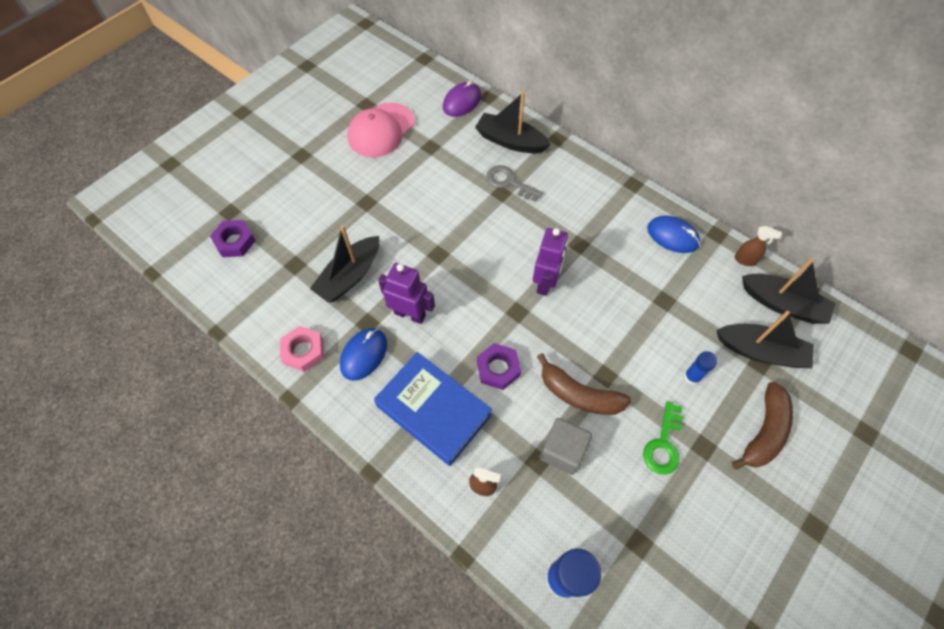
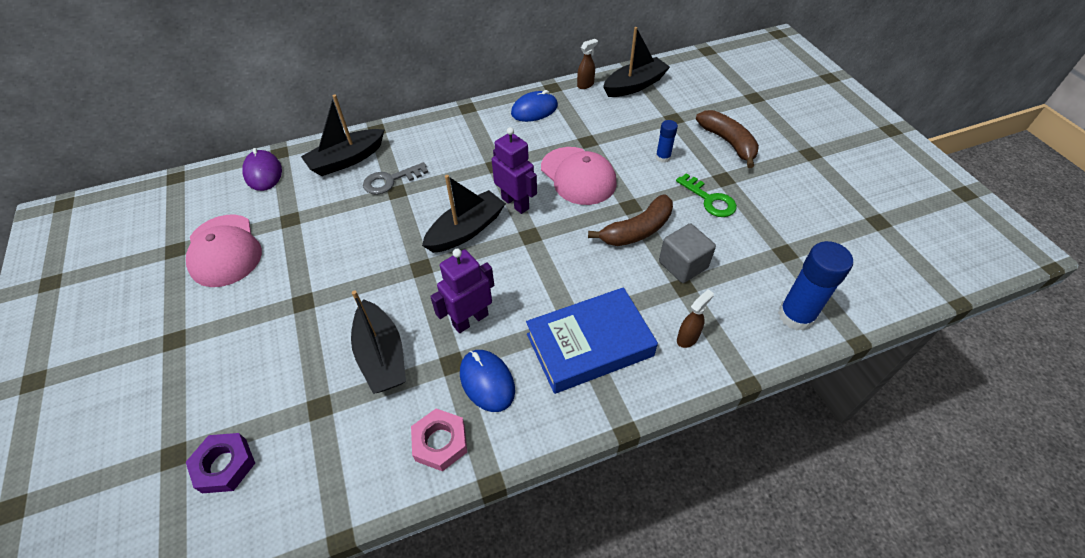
camera: 60 degrees left, 10 degrees down
(498, 368) = (577, 275): purple nut -> none
(612, 314) = (578, 176): none -> pink cap
(760, 351) = (664, 113): black boat -> black boat (466, 230)

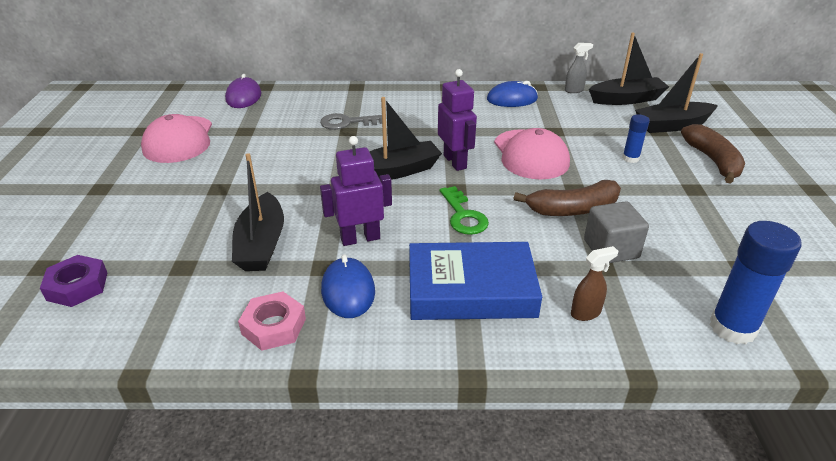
camera: 20 degrees right, 15 degrees down
(347, 160) = (318, 101): black boat -> black boat (672, 125)
(585, 85) = (574, 90): brown spray bottle -> grey spray bottle
(709, 199) = (668, 202): green key -> green key (463, 215)

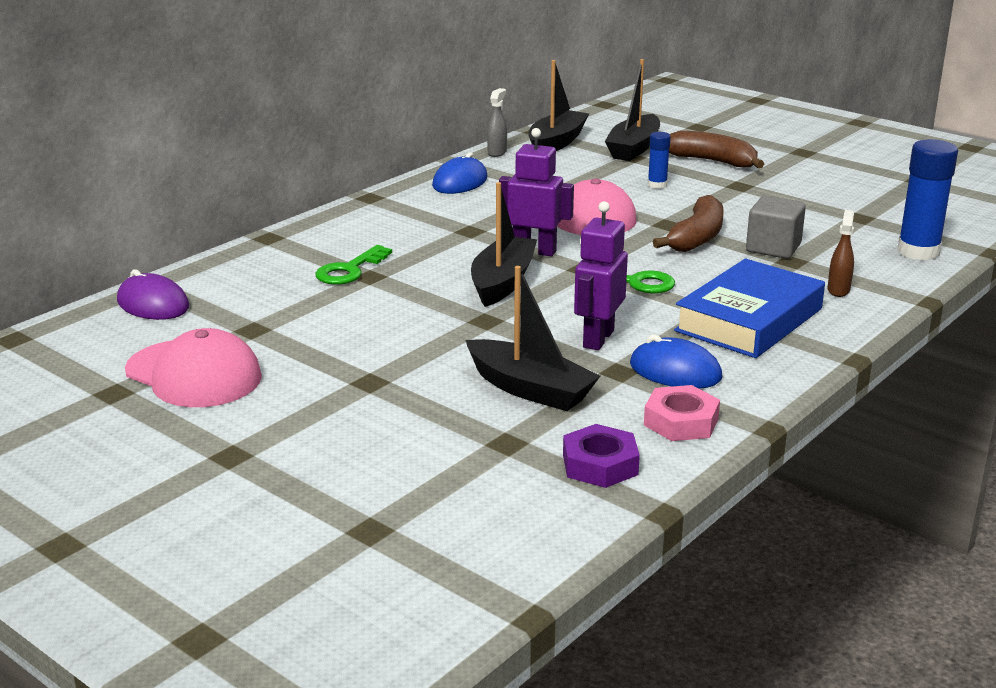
camera: 50 degrees left, 10 degrees down
(77, 286) = (450, 514): purple nut -> purple nut (600, 464)
(347, 122) = (350, 270): grey key -> green key

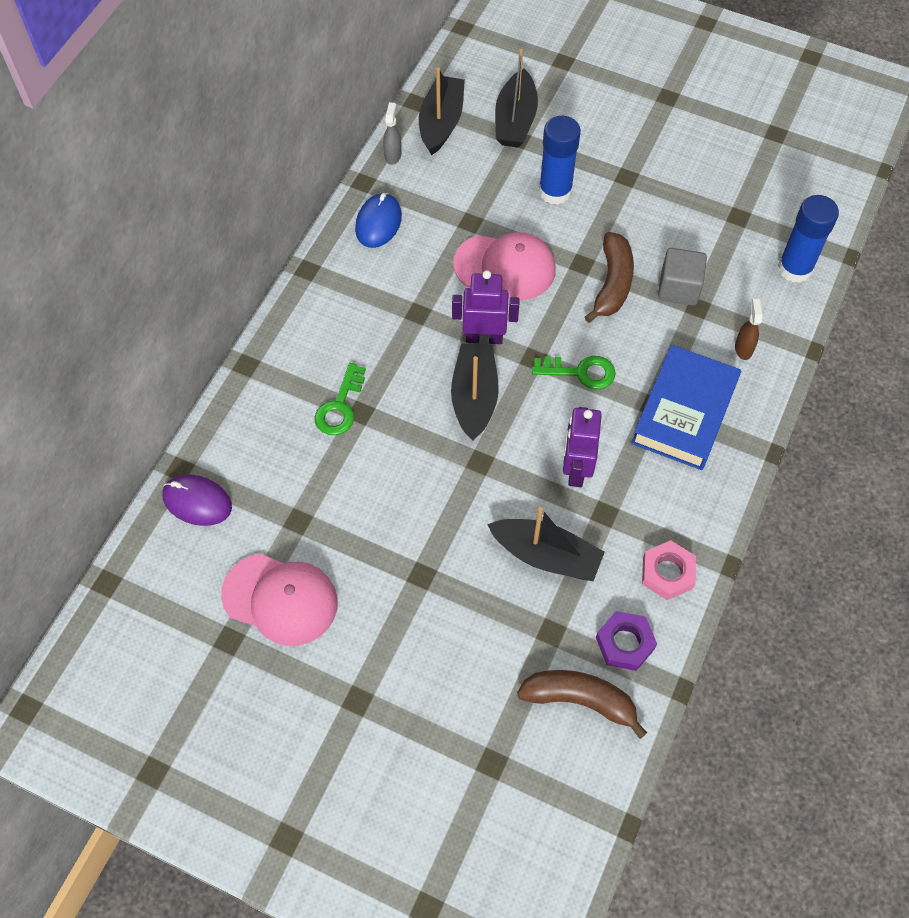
camera: 15 degrees left, 35 degrees up
(657, 185) = (555, 191): blue glue stick -> blue glue stick, size x1.87
(675, 371) = (646, 503): blue mouse -> none
(712, 161) = (592, 133): brown banana -> brown banana (580, 700)

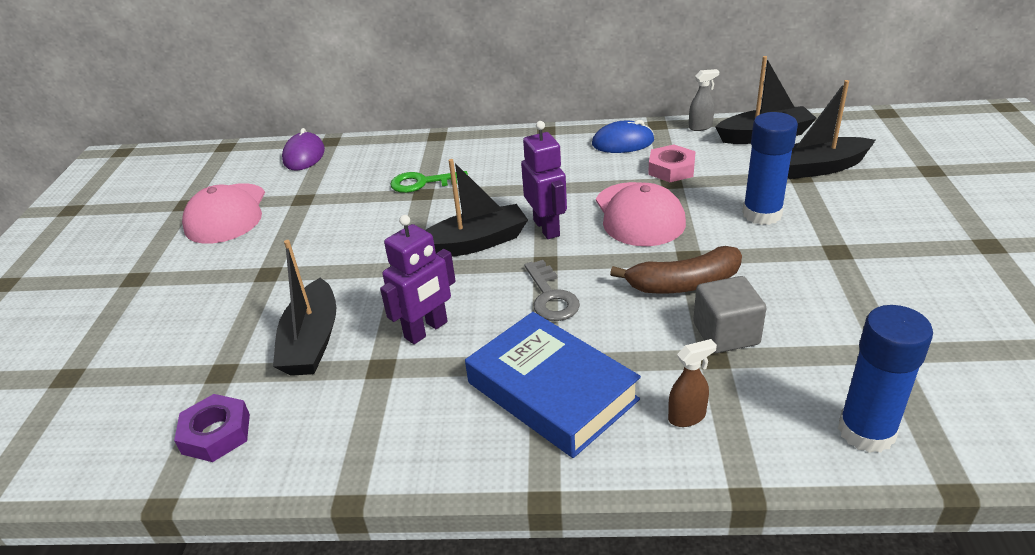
camera: 70 degrees right, 25 degrees down
(576, 469) = (426, 330): purple robot -> purple robot turned 150 degrees clockwise
(580, 372) = (550, 296): green key -> grey key
(580, 700) = (140, 419): brown banana -> none
(667, 573) = (319, 443): pink nut -> pink nut (671, 169)
(684, 412) = (551, 391): blue book -> blue book turned 45 degrees clockwise

